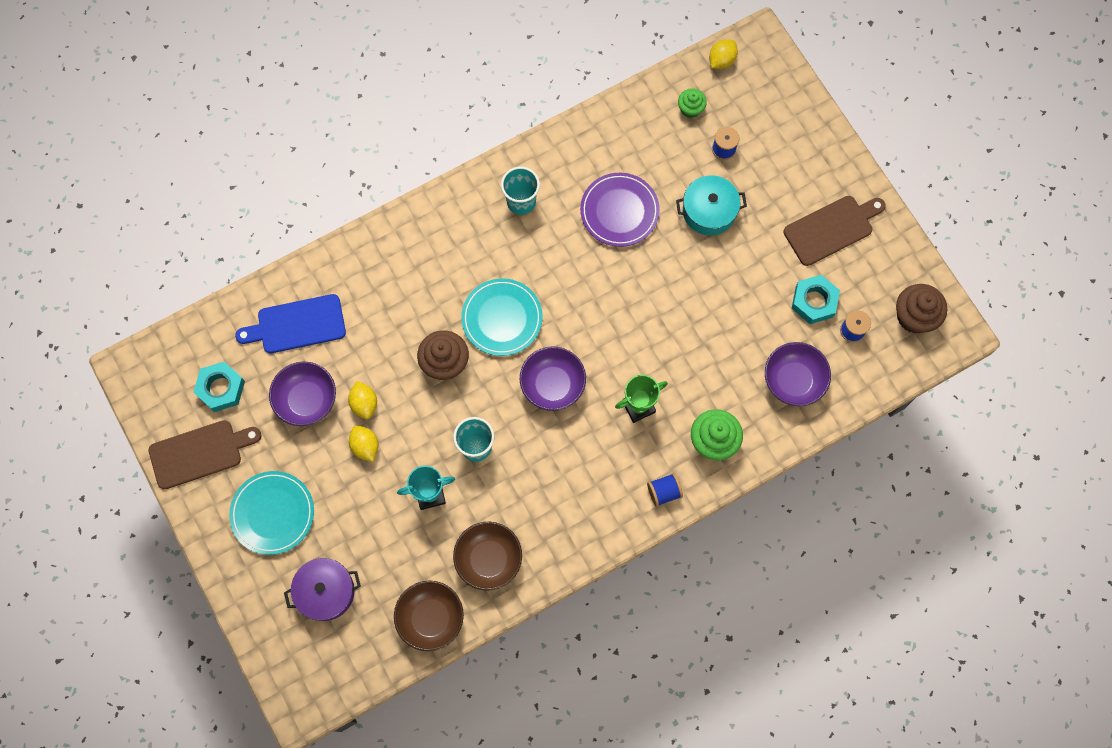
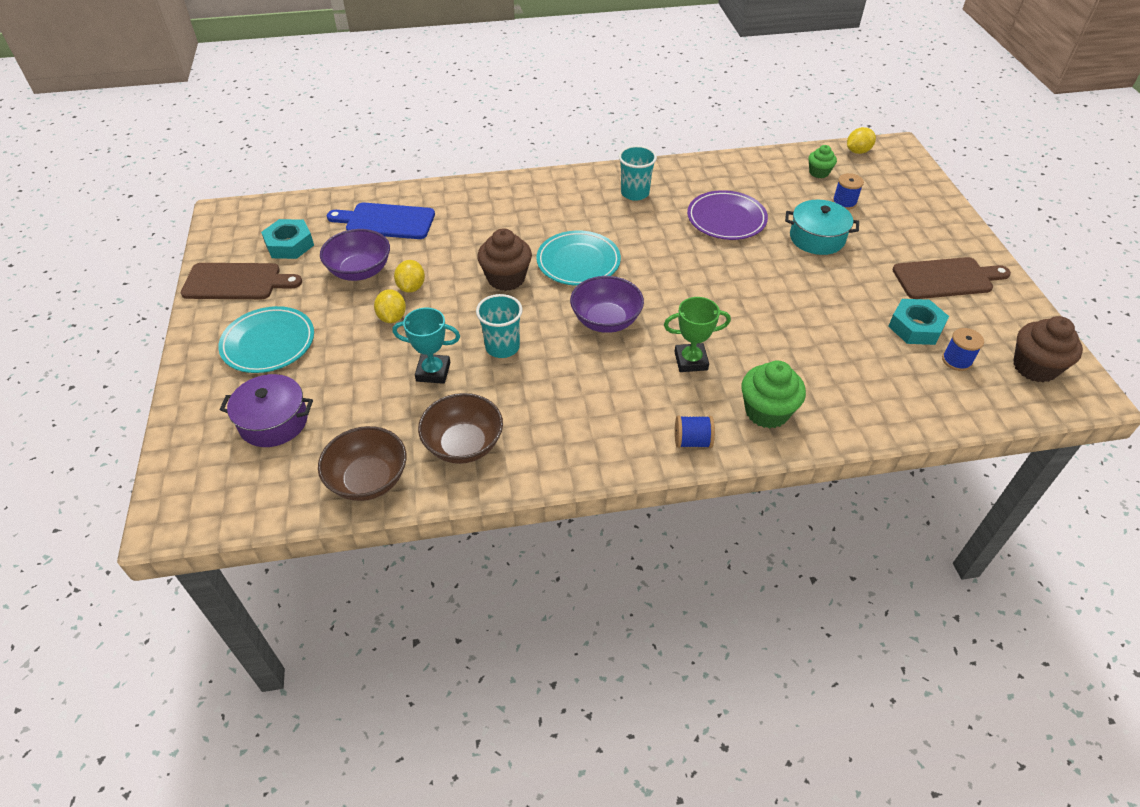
camera: 20 degrees right, 25 degrees down
(793, 380) = (877, 384): purple bowl -> none

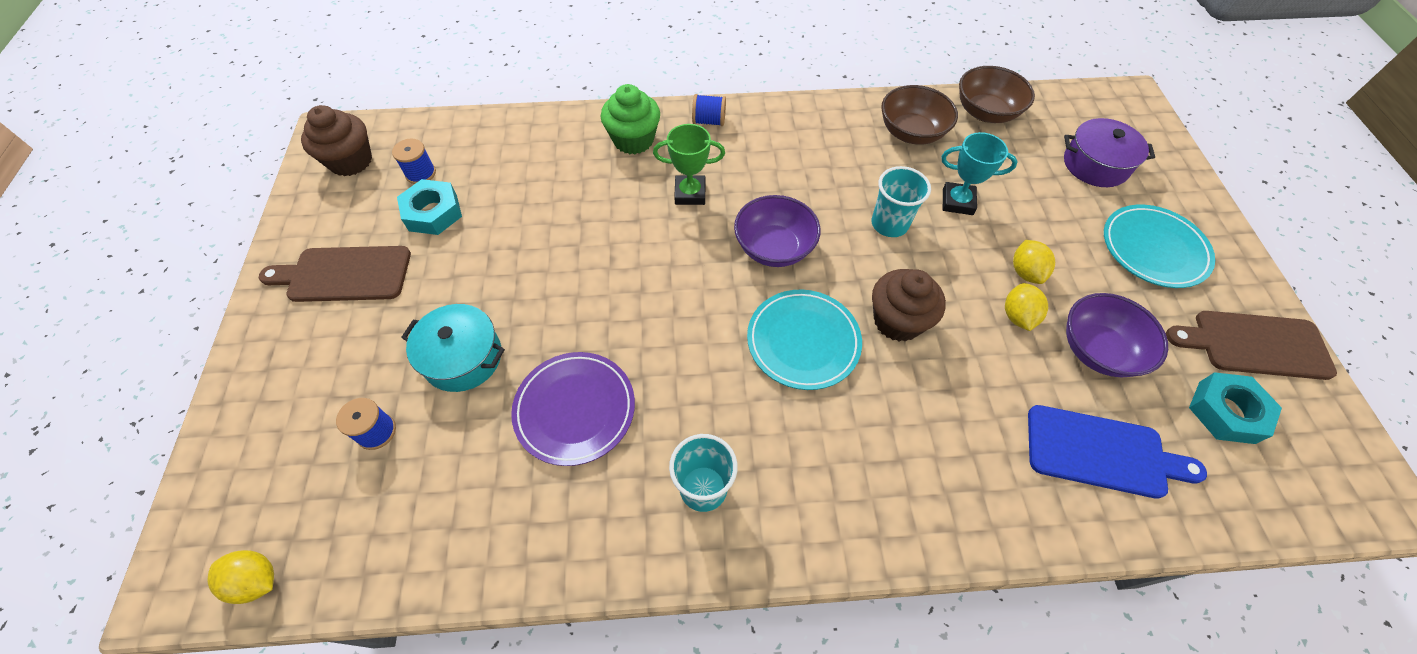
camera: 175 degrees left, 10 degrees up
(819, 172) = (369, 518): green cupcake -> none
(857, 151) = (256, 580): yellow lemon -> yellow lemon turned 45 degrees clockwise

